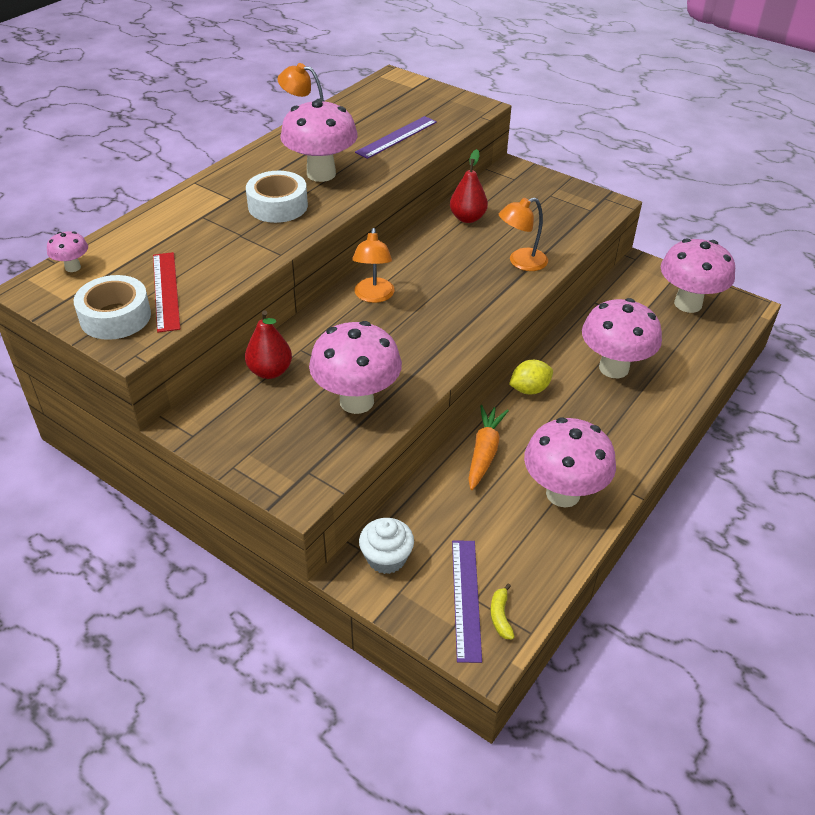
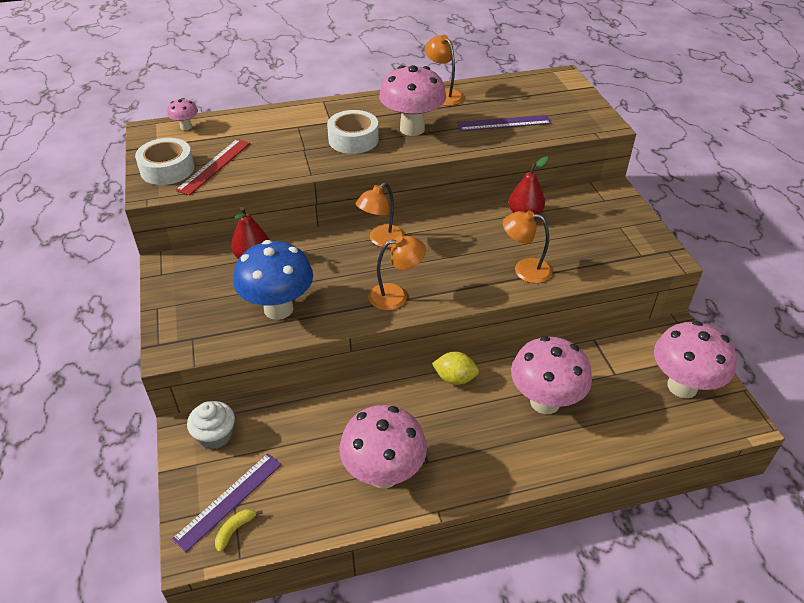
camera: 40 degrees right, 0 degrees up
(356, 401) = (278, 309): pink mushroom -> blue mushroom
(445, 335) = (396, 295): none -> orange lamp
(484, 452) = (365, 405): orange carrot -> none

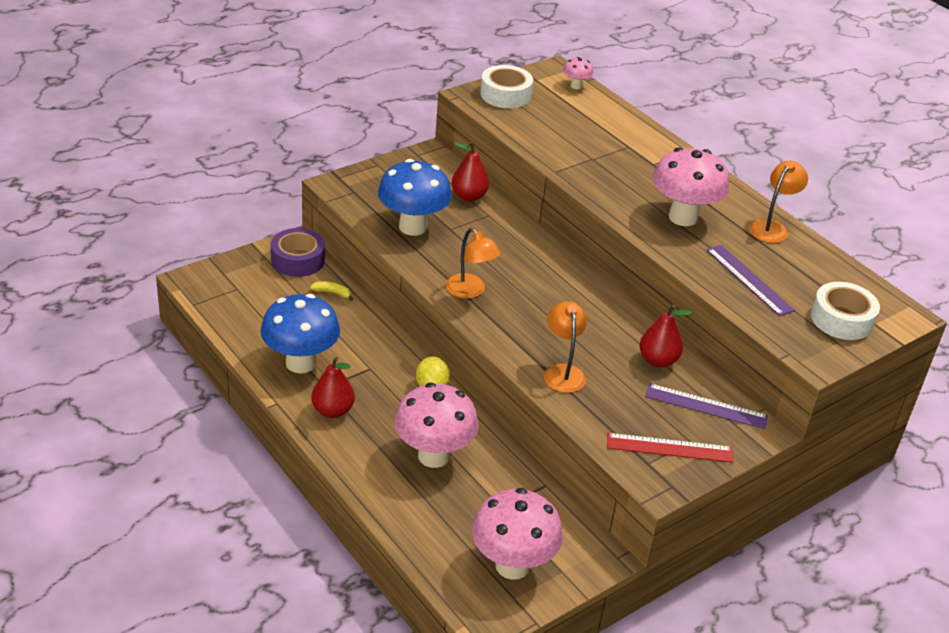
camera: 65 degrees right, 5 degrees down
(214, 166) = (528, 117): red ruler -> red ruler (669, 448)
(215, 435) = (298, 260): white cupcake -> purple tape
(229, 500) = (240, 284): purple ruler -> purple ruler (706, 406)
(235, 530) = (215, 295): yellow banana -> yellow banana (332, 293)
(353, 139) = (632, 184): white tape -> white tape (842, 319)
(381, 240) = (544, 266): orange lamp -> none
(384, 474) = (300, 363): pink mushroom -> blue mushroom
(464, 464) = (333, 411): none -> red pear

